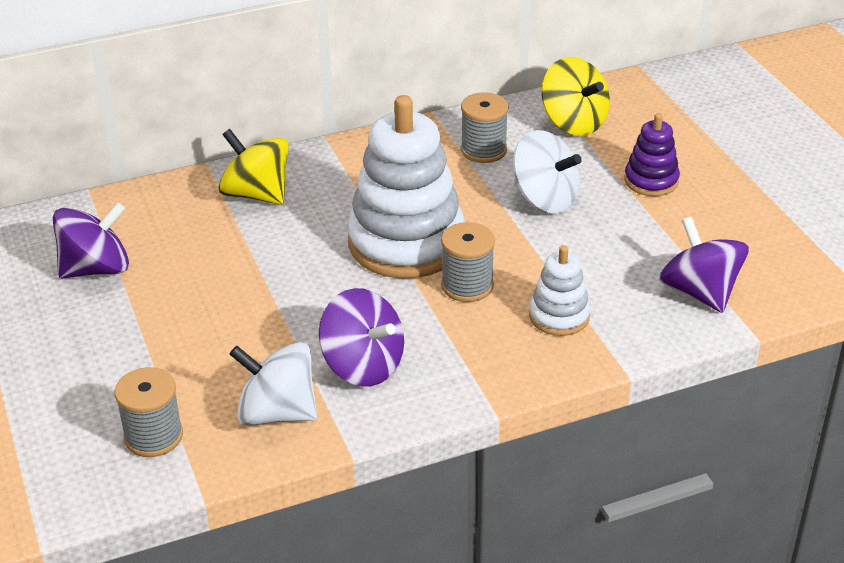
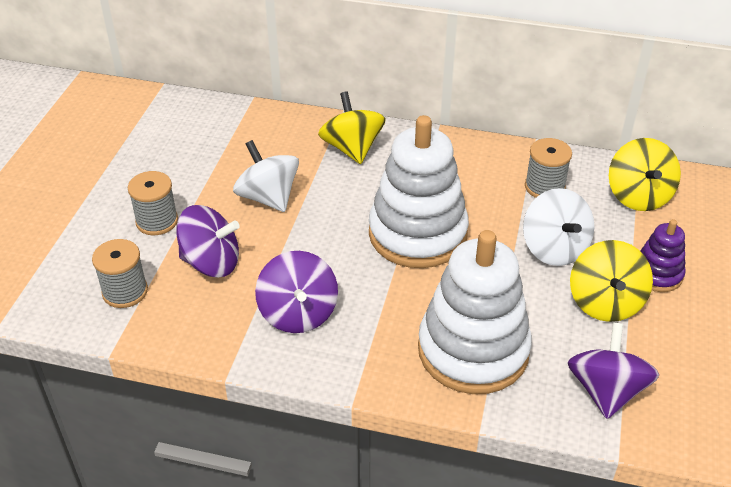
camera: 35 degrees right, 5 degrees up
(96, 269) = (205, 155): purple spinning top -> purple spinning top (211, 262)
(277, 413) = (211, 317): white spinning top -> white spinning top (268, 197)
(467, 286) = (428, 289): grey spool -> grey spool (157, 221)
(559, 316) = (473, 350): white stacking toy -> white stacking toy, size x2.05
(631, 223) = (605, 302): none -> yellow spinning top

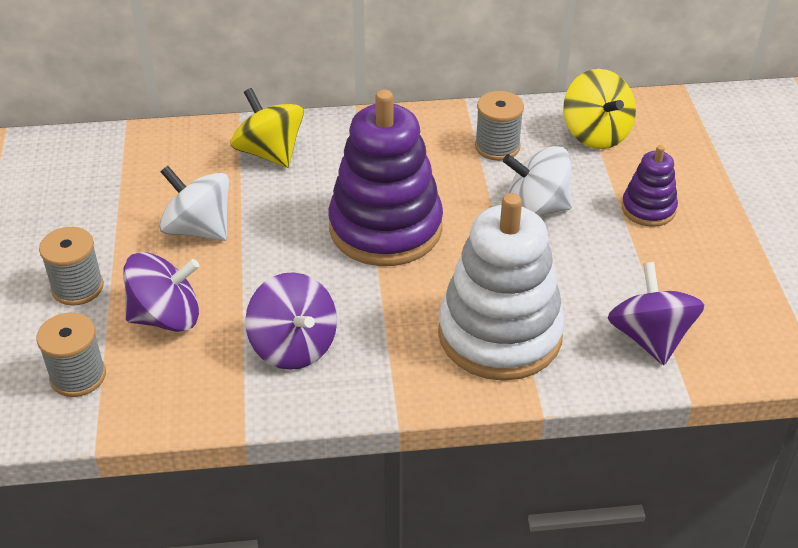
camera: 20 degrees left, 0 degrees up
(417, 234) = (385, 228): white stacking toy -> purple stacking toy
(554, 248) = (535, 208): white spinning top -> white spinning top turned 135 degrees clockwise
(605, 302) = (610, 250): yellow spinning top -> none

